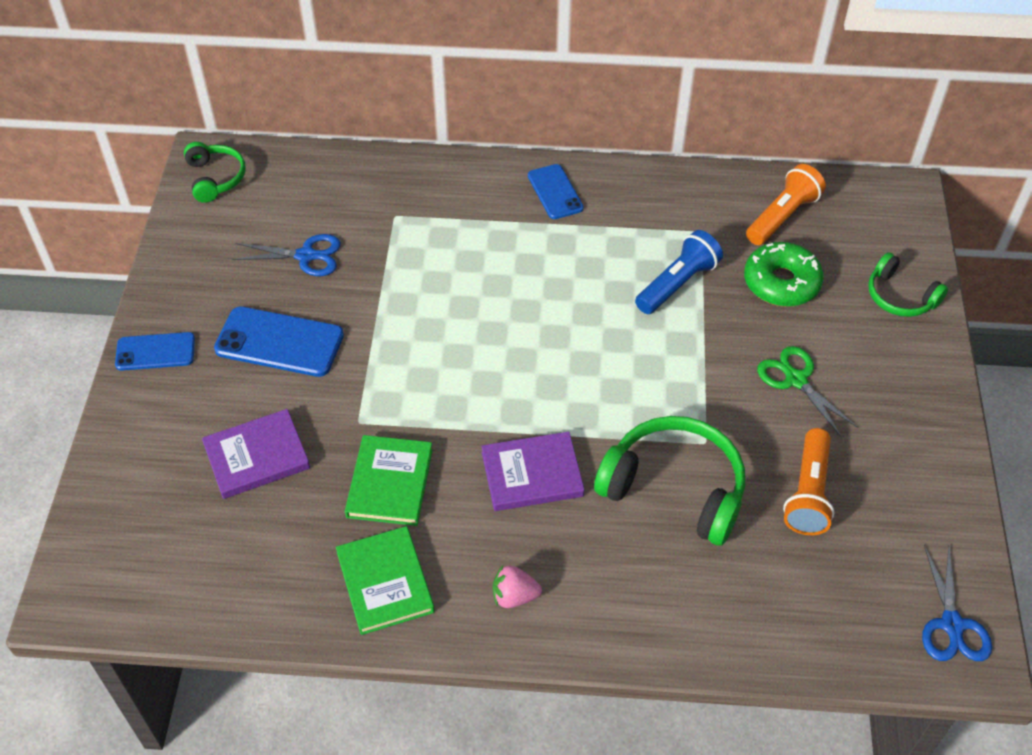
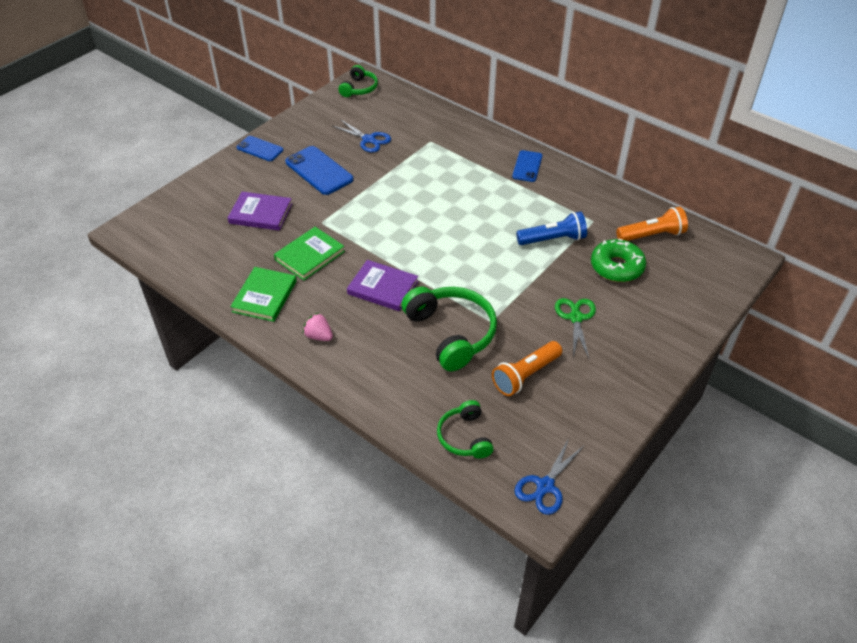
camera: 35 degrees right, 5 degrees down
(900, 296) = (686, 308): green headphones -> green headphones (465, 437)

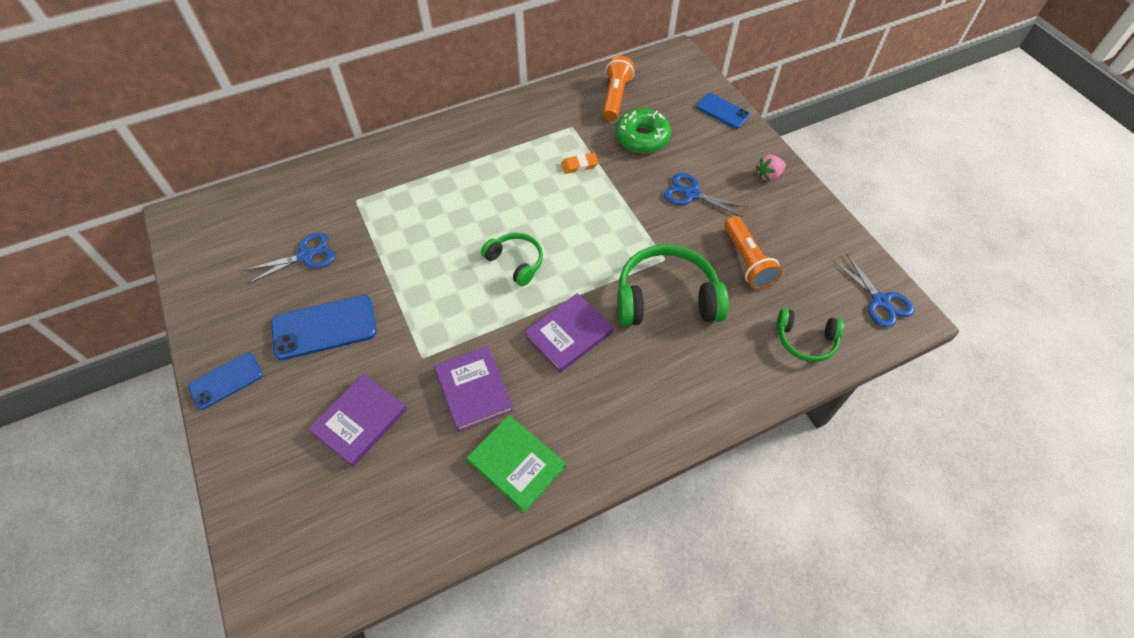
camera: 65 degrees left, 10 degrees up
(310, 255) = (473, 390): green book -> purple book
(319, 336) = (612, 425): pink strawberry -> pink strawberry (768, 176)
(359, 88) = (196, 229): green headphones -> green headphones (515, 262)
(527, 166) = (460, 139): blue phone -> blue phone (722, 111)
(553, 239) = (579, 165): blue flashlight -> orange eraser
(575, 317) = (691, 194): green scissors -> blue scissors

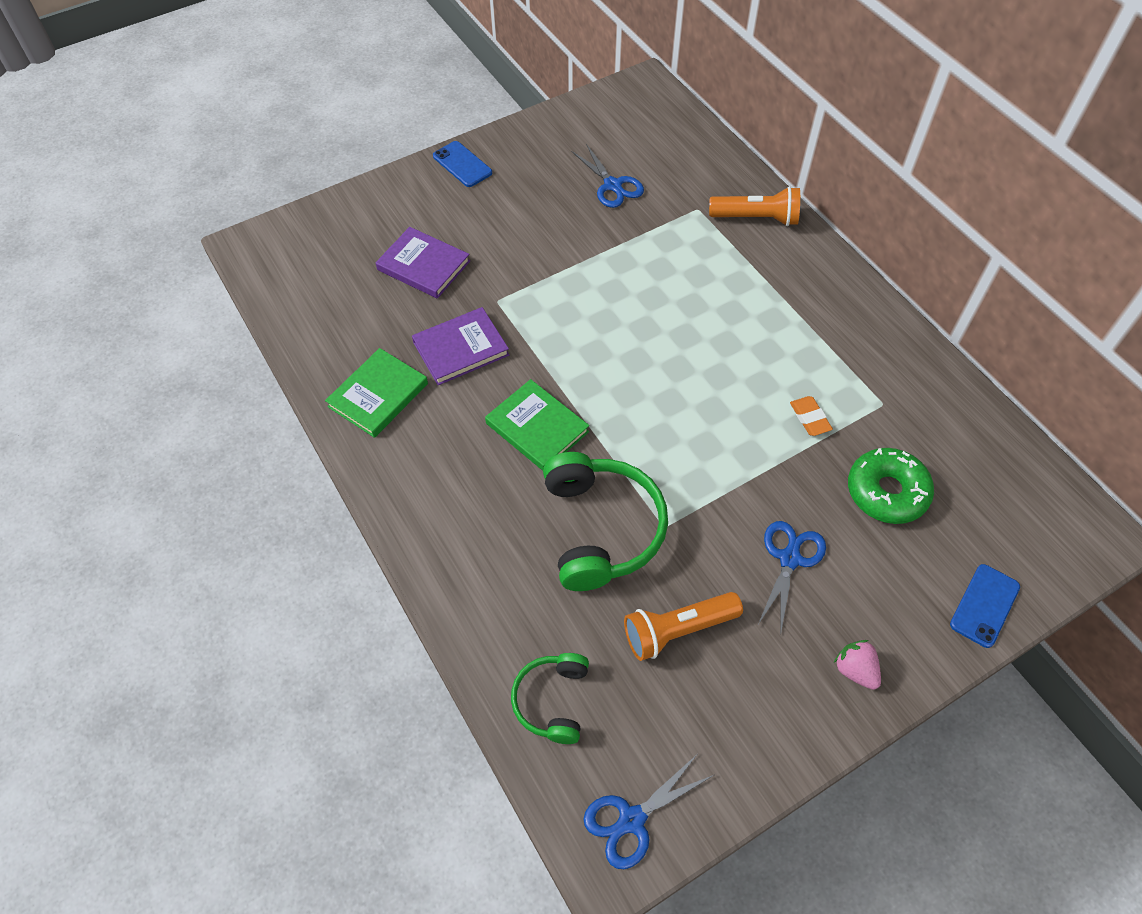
camera: 85 degrees right, 0 degrees up
(324, 327) = (526, 218): blue phone -> none
(515, 262) = (633, 366): green headphones -> none
(569, 334) = (537, 427): purple book -> green book
(615, 97) = (964, 453): orange flashlight -> orange flashlight (756, 218)

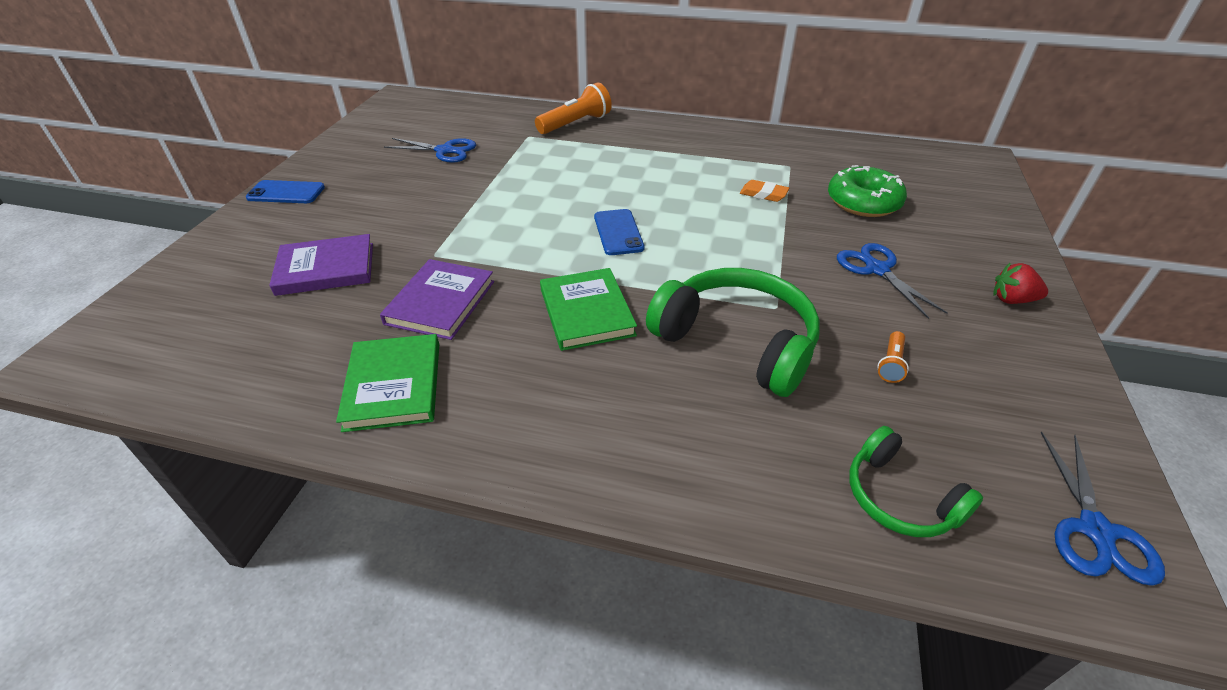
camera: 45 degrees left, 15 degrees down
(537, 427) = (586, 312): green book -> green book turned 75 degrees clockwise
(677, 630) = (891, 364): orange flashlight -> orange flashlight, size x0.50
(855, 670) = (1012, 300): pink strawberry -> red strawberry
(984, 605) = (999, 220): blue phone -> blue phone (618, 232)

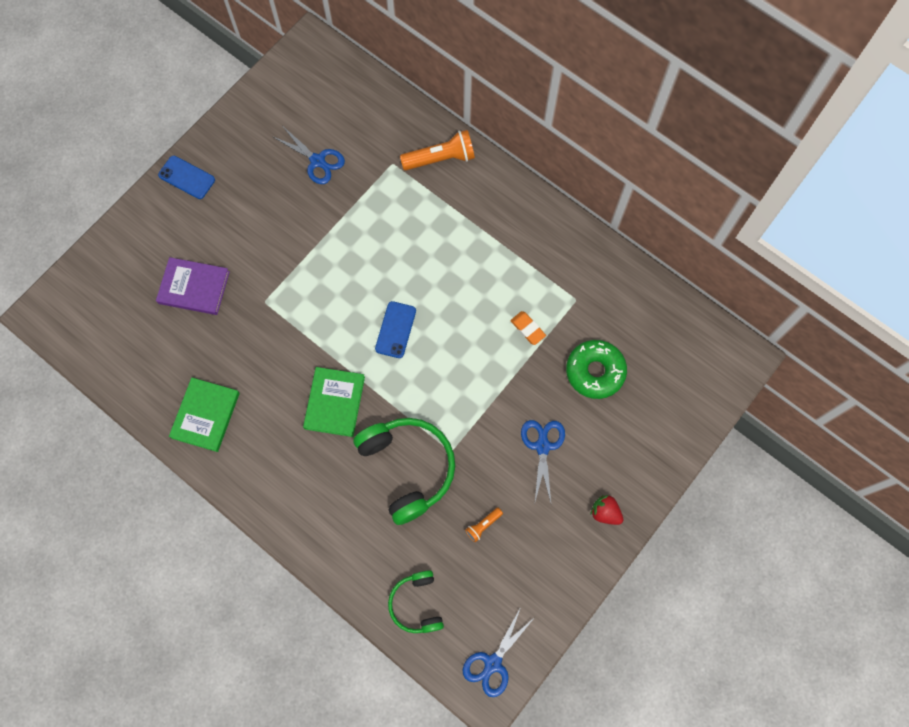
camera: 25 degrees right, 30 degrees up
(440, 302) = (253, 354): purple book -> none

